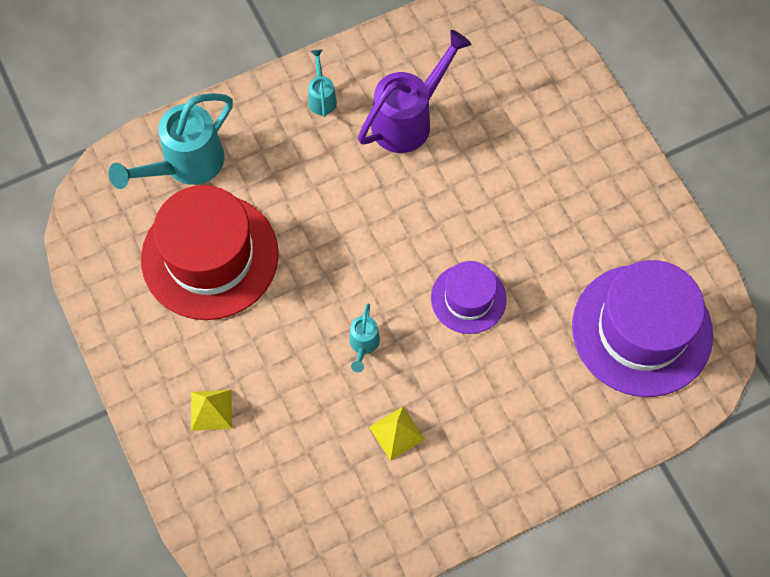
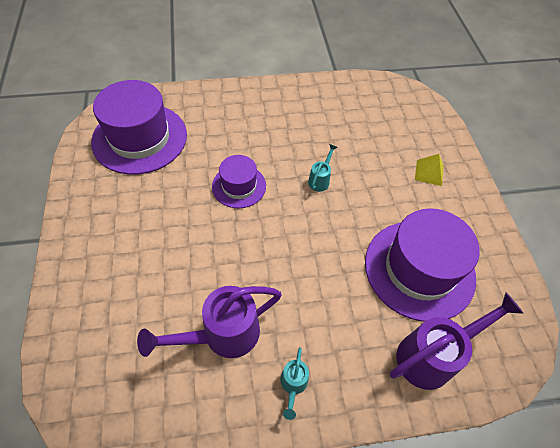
camera: 165 degrees left, 10 degrees down
(186, 165) = (432, 355): turquoise watering can -> purple watering can
(210, 256) = (419, 269): red hat -> purple hat
(396, 433) = (315, 130): yellow pyramid -> none

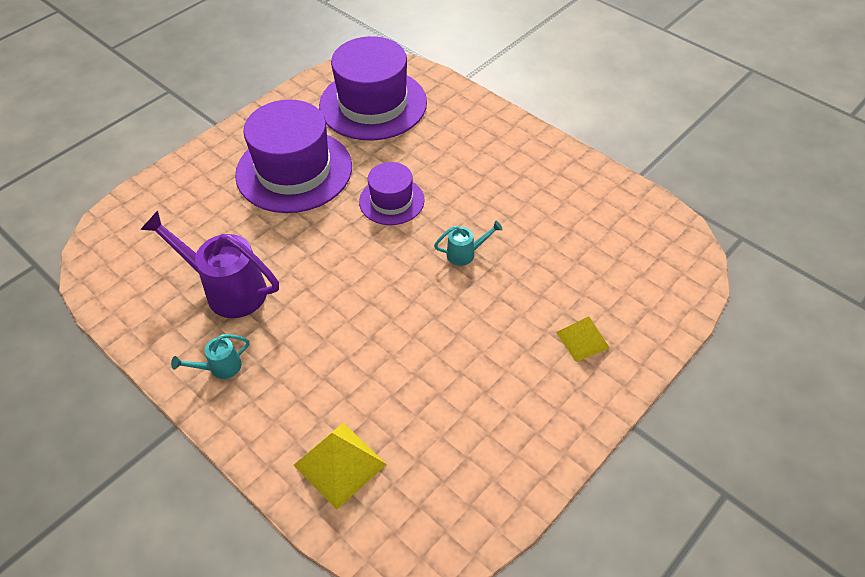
camera: 55 degrees right, 5 degrees down
(419, 269) = (435, 399): purple hat -> purple hat (294, 170)
(432, 355) = (340, 464): purple watering can -> yellow pyramid

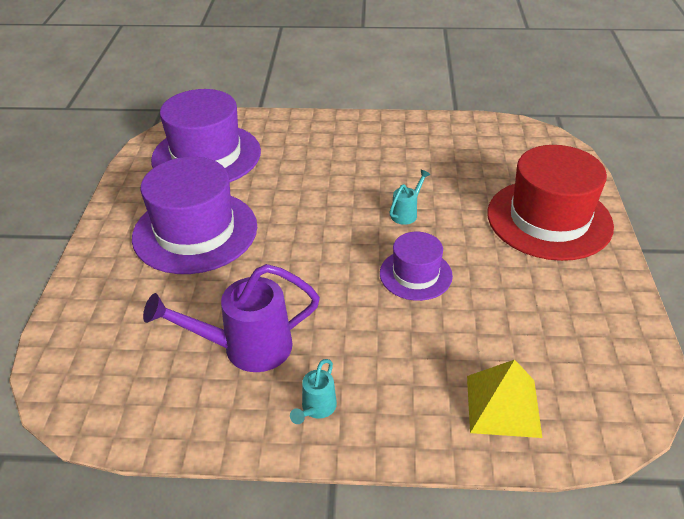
camera: 40 degrees left, 10 degrees down
(391, 201) = (306, 210): purple hat -> purple hat (415, 274)
(582, 340) = (549, 219): yellow pyramid -> red hat

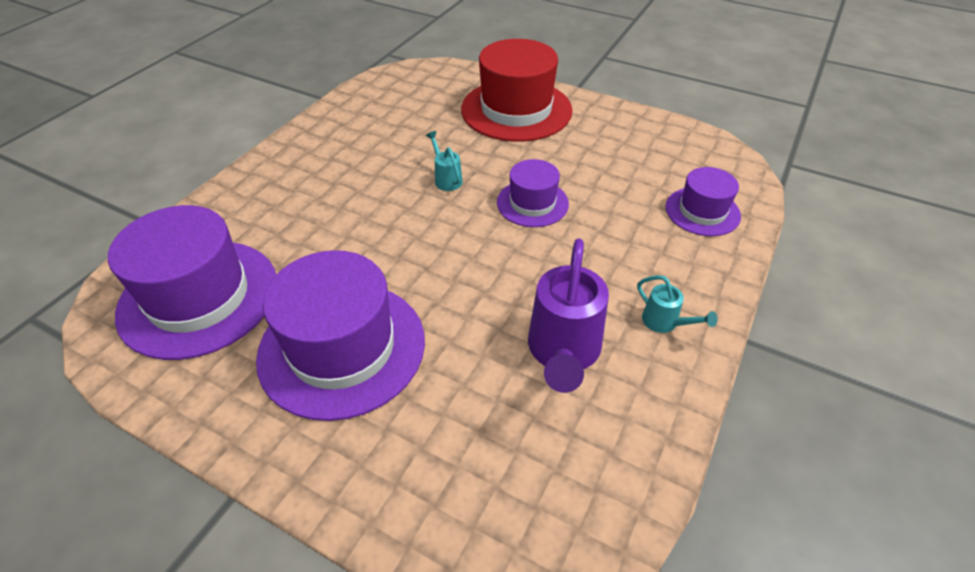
camera: 65 degrees left, 5 degrees up
(503, 405) = (702, 211): yellow pyramid -> purple hat

